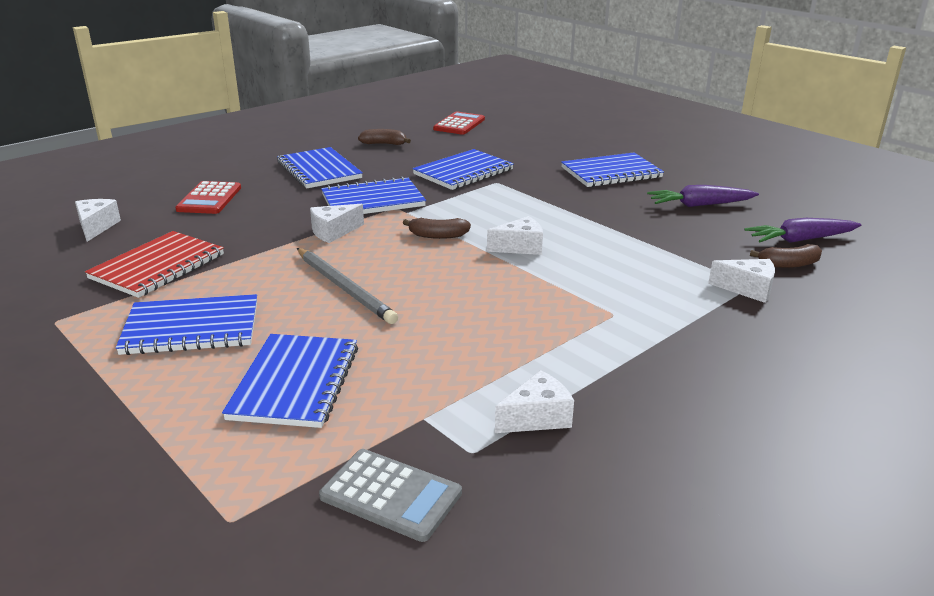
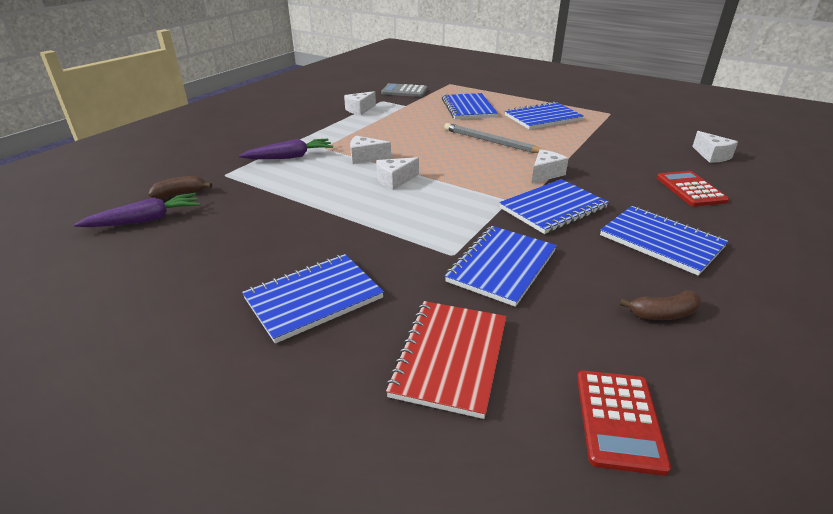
camera: 165 degrees right, 5 degrees up
(158, 266) = (616, 139): red notebook -> red notebook (450, 358)
(438, 236) = (464, 181): brown banana -> none
(700, 205) = (219, 252): purple carrot -> purple carrot (289, 157)
(748, 289) = (228, 171): white cheese -> white cheese (365, 158)

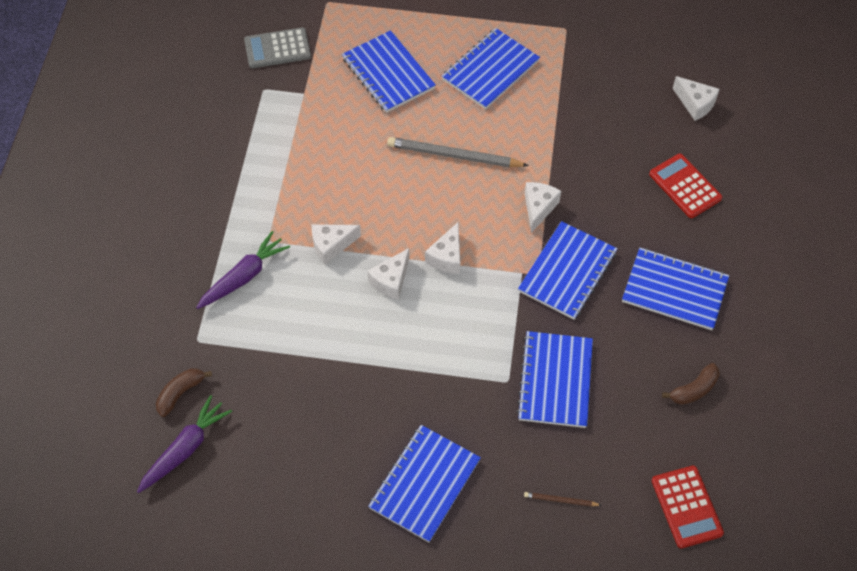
camera: 25 degrees left, 25 degrees up
(359, 110) = (250, 127): white cheese -> white cheese (447, 257)
(450, 358) = (560, 500): red notebook -> brown pencil

